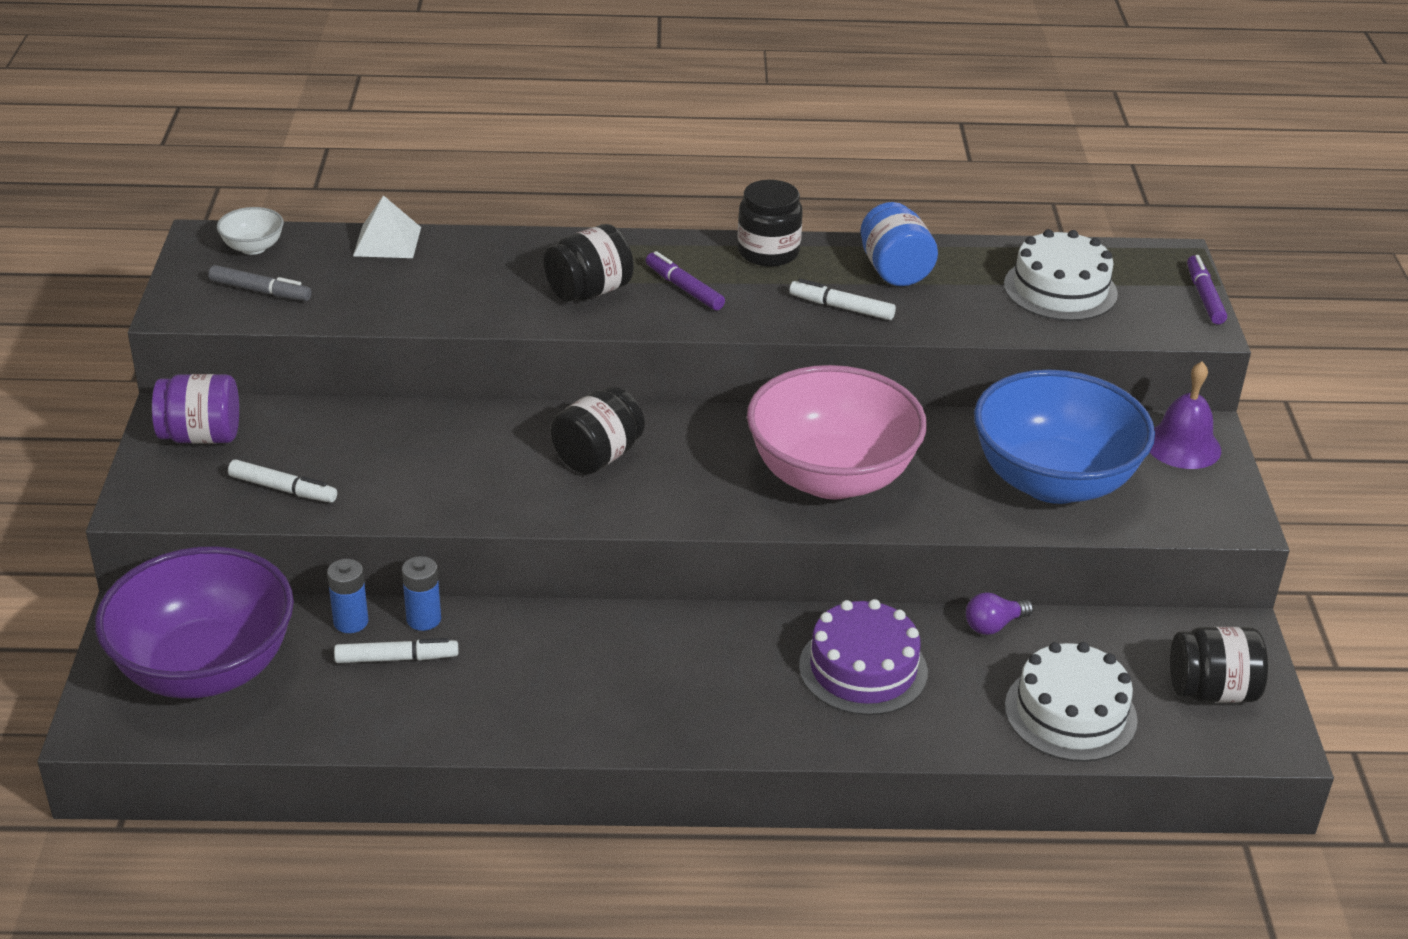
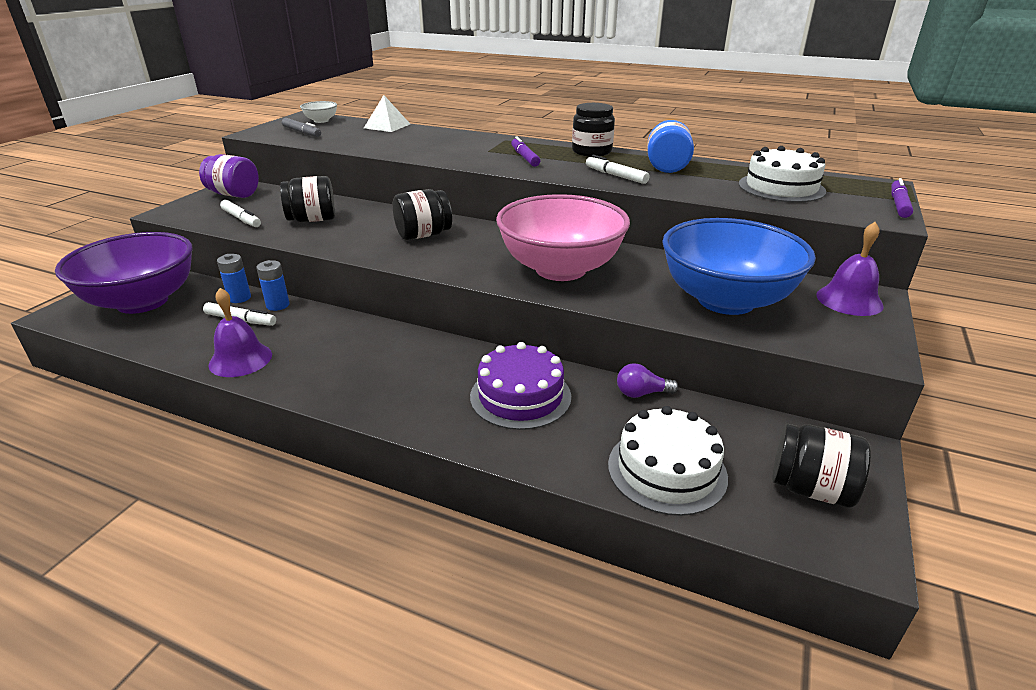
camera: 25 degrees right, 5 degrees down
(467, 719) = (240, 359): none -> purple bell
(589, 291) = (468, 152): black jar -> black jar (312, 220)

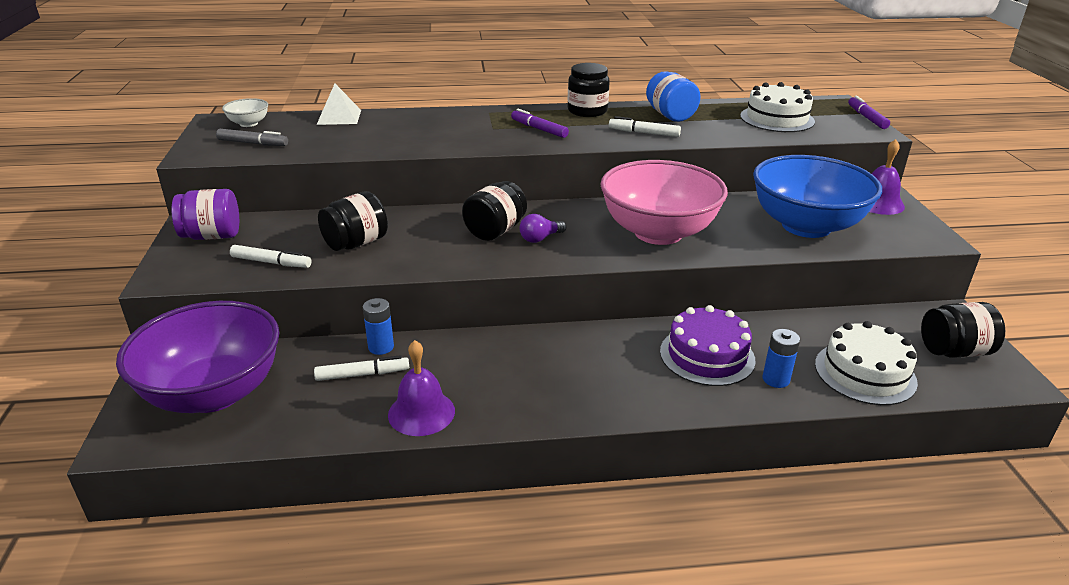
camera: 30 degrees left, 0 degrees up
(239, 298) = (326, 353): blue battery -> blue battery (776, 379)
(641, 393) = (786, 322): purple light bulb -> purple light bulb (540, 238)

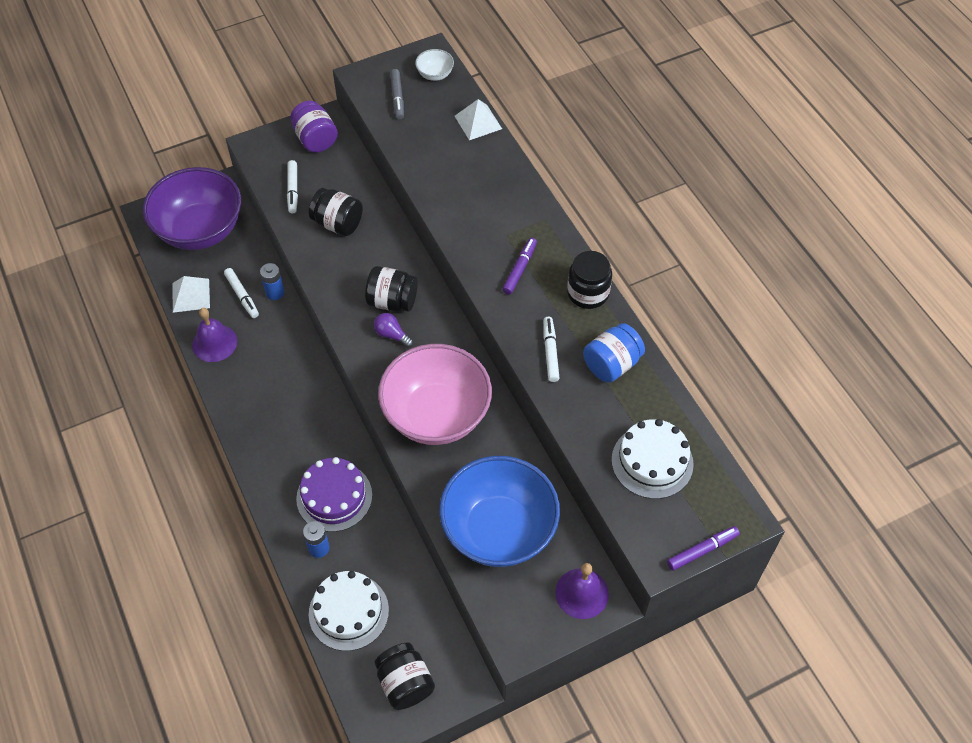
camera: 70 degrees right, 25 degrees up
(320, 421) = (191, 295): none -> white pyramid

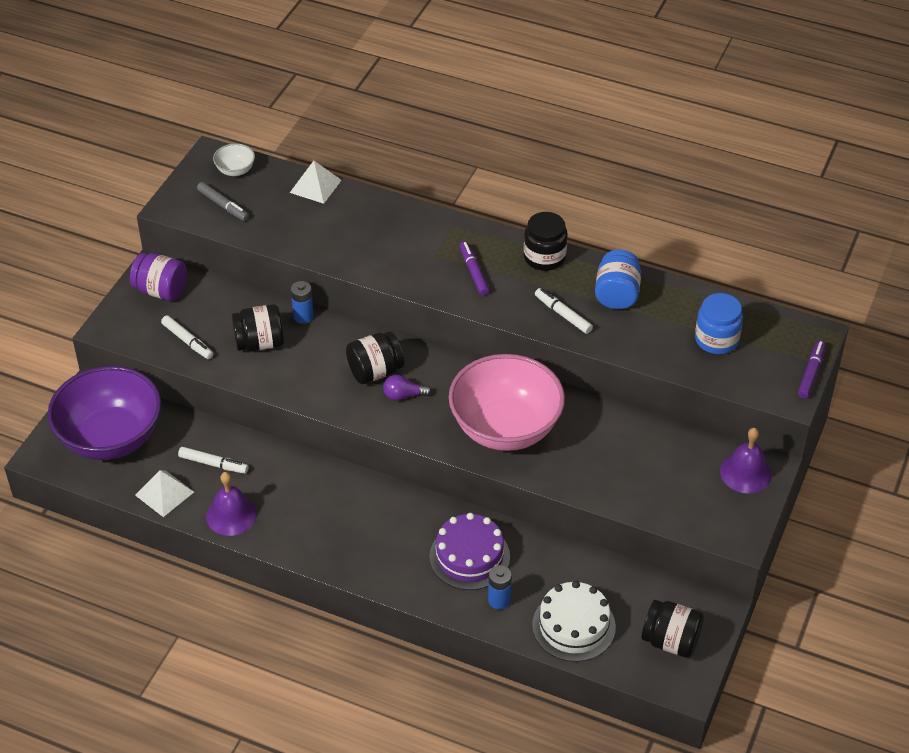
camera: 40 degrees left, 10 degrees down
(275, 292) = (241, 443): blue battery -> blue battery (303, 316)
(499, 530) = (641, 473): blue bowl -> none
(652, 462) = (716, 340): white cake -> blue jar

